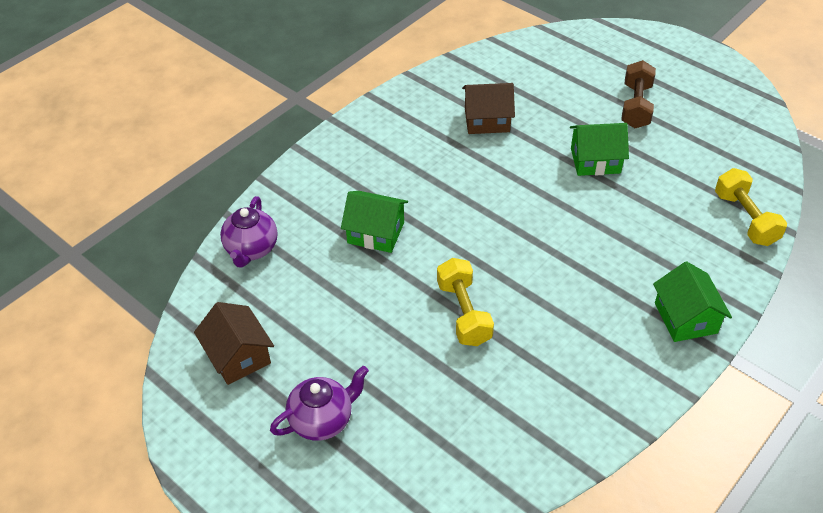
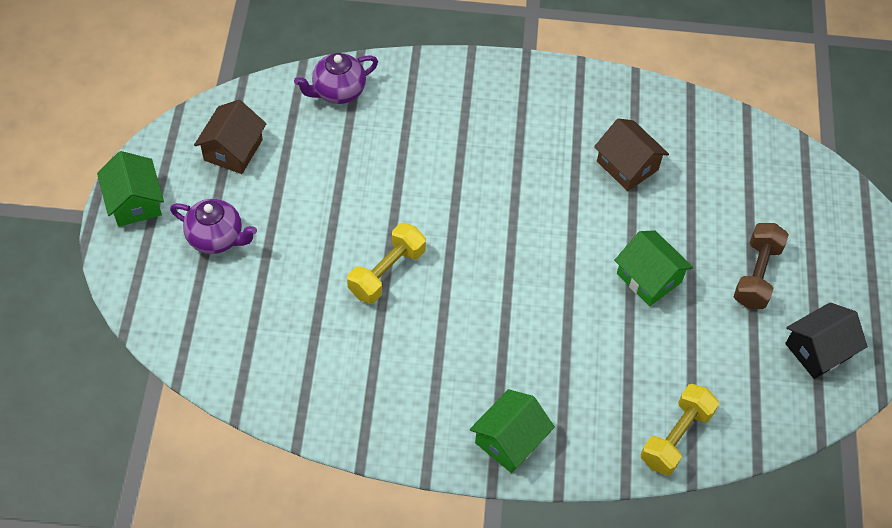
camera: 50 degrees right, 10 degrees up
(376, 232) = (423, 162): green house -> green house (135, 202)
(636, 106) = (756, 275): brown dumbbell -> brown dumbbell turned 45 degrees counterclockwise
(720, 110) = (818, 350): none -> black house

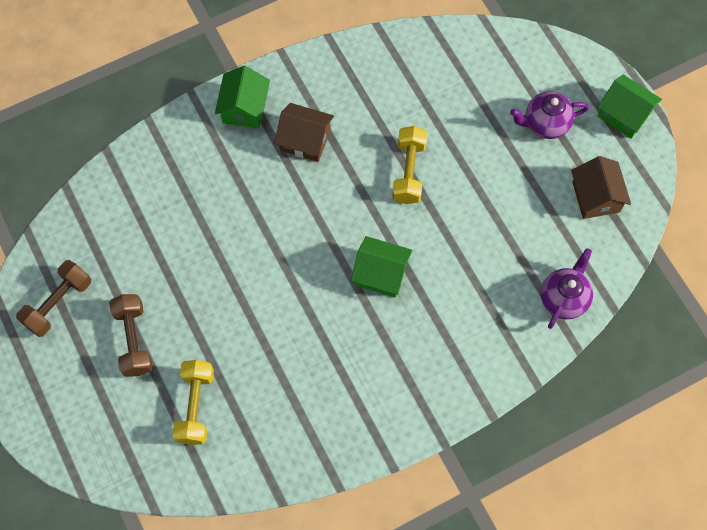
camera: 150 degrees right, 10 degrees up
(627, 165) = (289, 378): brown house -> brown house (305, 140)
(649, 278) = (216, 285): green house -> green house (381, 273)
(676, 437) = (133, 175): yellow dumbbell -> yellow dumbbell (195, 406)
(818, 350) = (58, 303): black house -> brown dumbbell

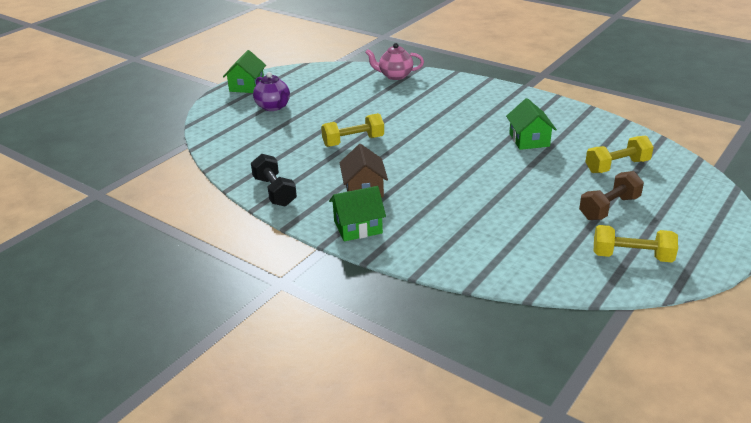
camera: 115 degrees left, 35 degrees down
(58, 303) = (632, 256): brown dumbbell -> yellow dumbbell
(348, 63) = (274, 191): none -> black dumbbell
(381, 273) = (441, 130): green house -> green house (529, 140)
(563, 298) = (395, 76): purple teapot -> pink teapot
(596, 197) = (316, 81): brown house -> none

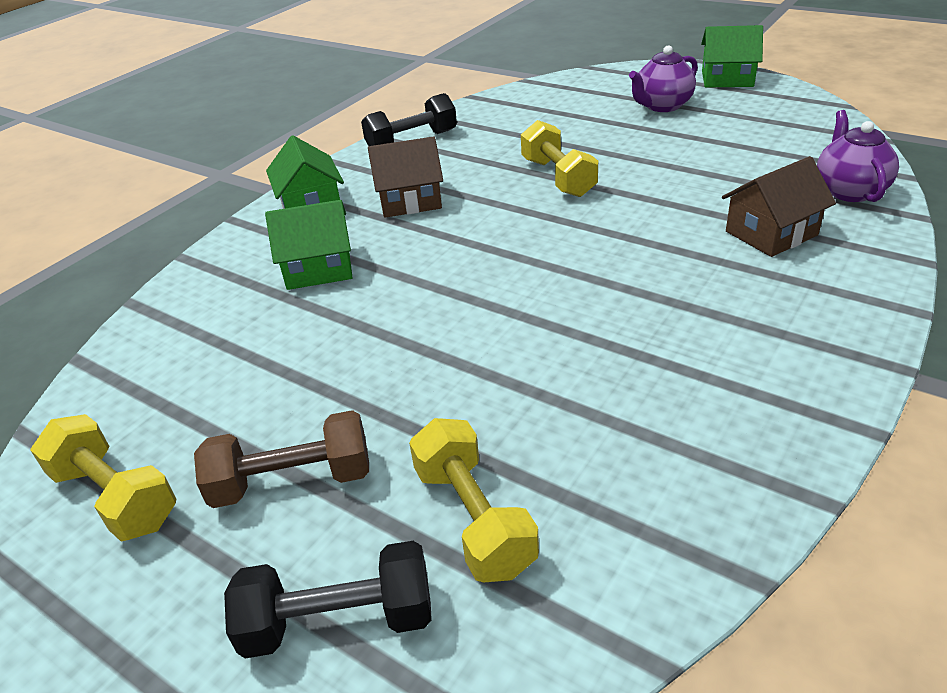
camera: 90 degrees right, 5 degrees up
(395, 76) = (849, 191): pink teapot -> purple teapot
(428, 95) = (771, 233): none -> brown house
(529, 140) = (595, 370): green house -> green house (318, 268)
(609, 208) = (292, 481): brown dumbbell -> brown dumbbell turned 60 degrees counterclockwise
(632, 256) = (115, 497): yellow dumbbell -> yellow dumbbell turned 60 degrees counterclockwise
(671, 191) = (339, 621): none -> black dumbbell

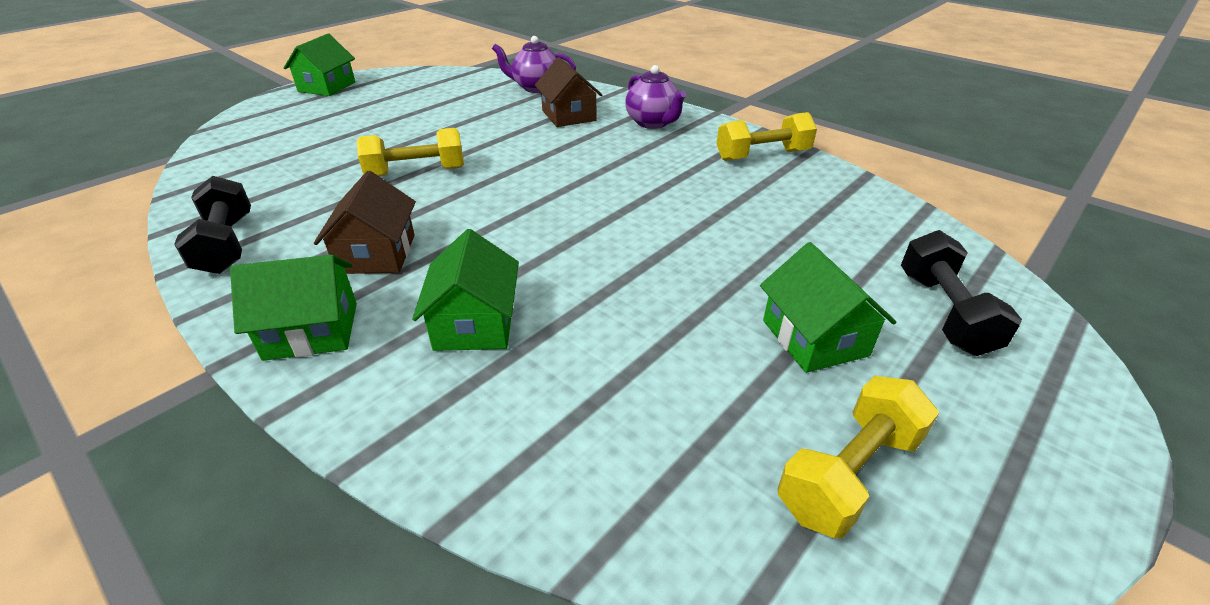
camera: 85 degrees left, 0 degrees up
(292, 481) = (814, 338): brown dumbbell -> green house
(474, 519) = (841, 251): yellow dumbbell -> yellow dumbbell (762, 155)
(662, 106) = (339, 115): purple teapot -> purple teapot (653, 123)

